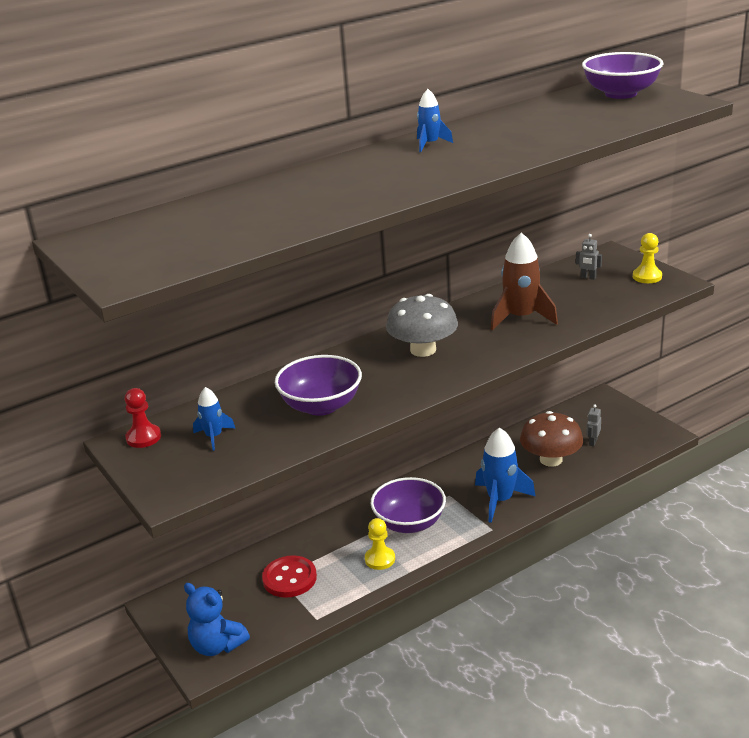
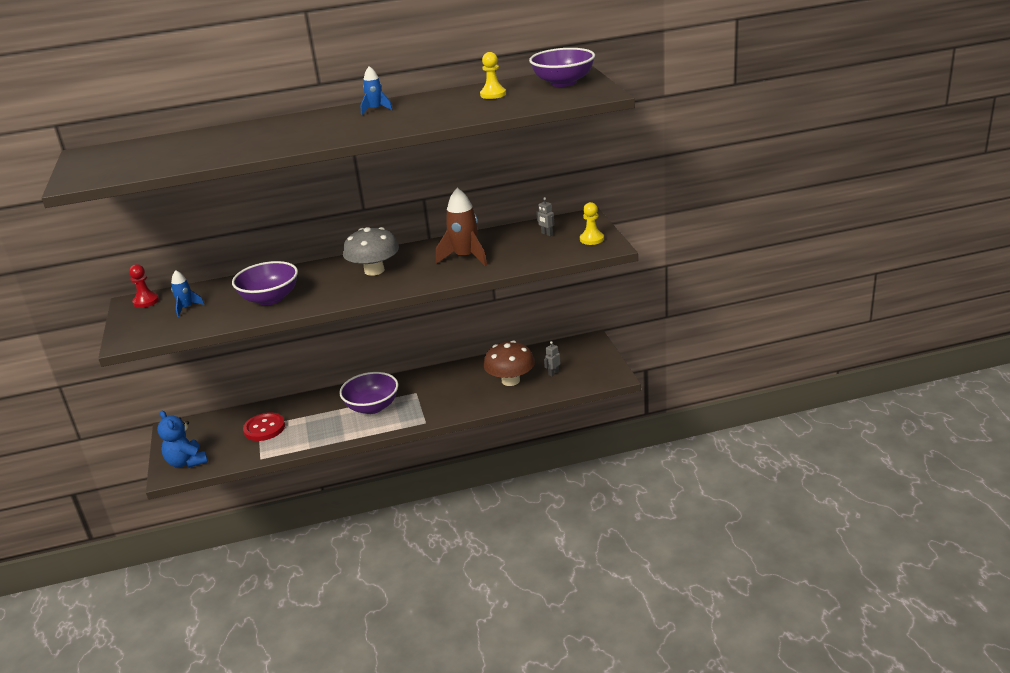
camera: 20 degrees right, 0 degrees up
(380, 559) = (332, 428): yellow pawn -> yellow pawn (493, 94)
(500, 500) = (448, 403): blue rocket -> none

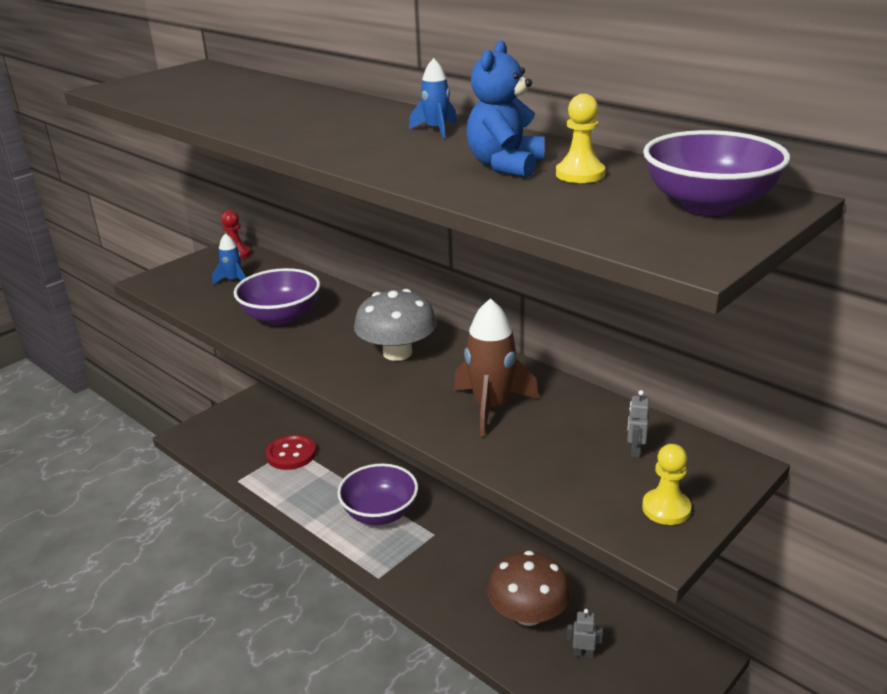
camera: 55 degrees right, 0 degrees up
(187, 462) = (209, 435): blue teddy bear -> blue teddy bear (505, 166)

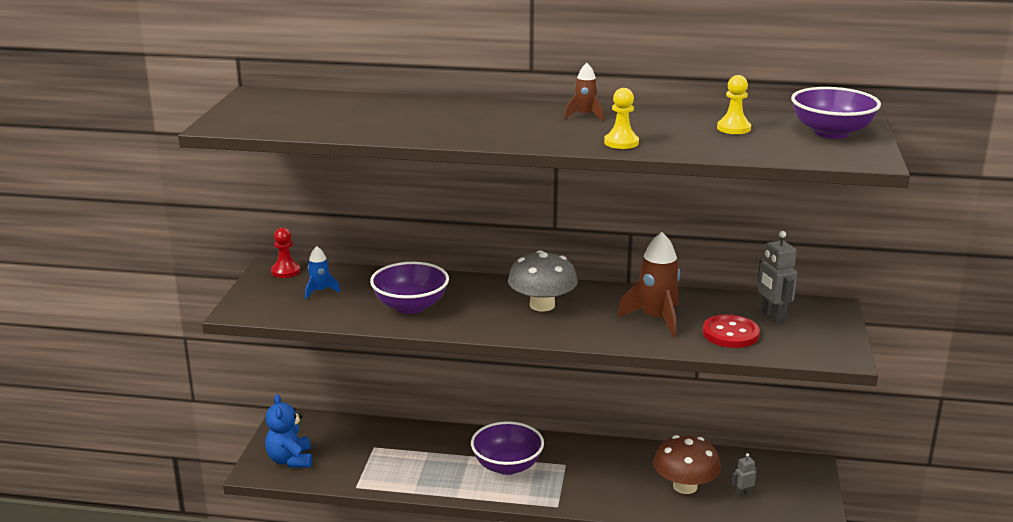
camera: 35 degrees left, 5 degrees down
(291, 454) = (378, 452): red button -> red button (730, 333)
(436, 130) = (585, 115): blue rocket -> brown rocket
(505, 166) = (681, 131): blue teddy bear -> blue teddy bear (290, 460)
(635, 451) = (772, 317): grey robot -> grey robot, size x1.80
(666, 508) = (826, 340): yellow pawn -> yellow pawn (621, 143)

